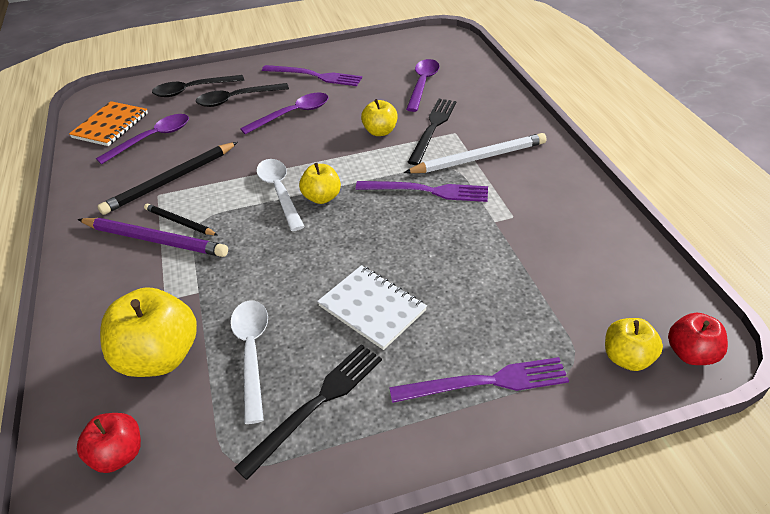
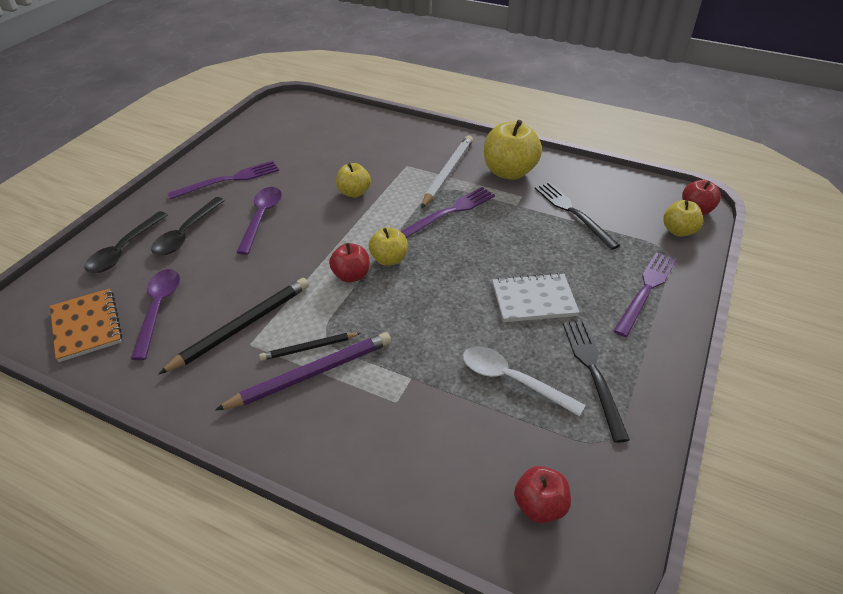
camera: 50 degrees left, 0 degrees up
(160, 356) = (460, 434): yellow apple -> yellow apple (509, 172)
(171, 180) = (242, 326): black pencil -> black pencil turned 135 degrees counterclockwise
(280, 192) = (351, 275): white spoon -> red apple
(423, 84) = (329, 144): purple spoon -> none
(432, 128) = (387, 170): black fork -> black fork (573, 213)

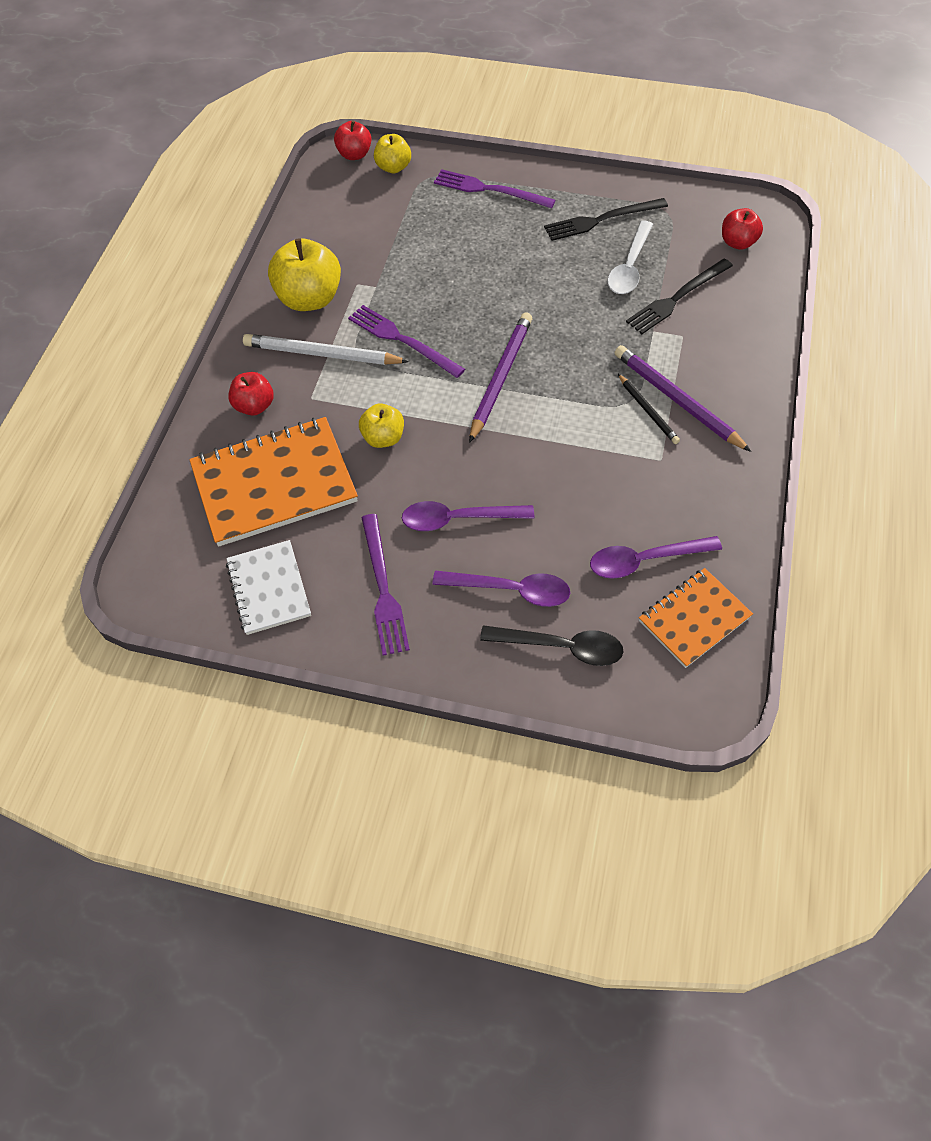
camera: 100 degrees left, 15 degrees up
(186, 233) = (511, 590): black spoon -> purple spoon
(228, 180) = (383, 588): purple fork -> purple fork turned 150 degrees counterclockwise
(242, 326) = (641, 474): black pencil -> none
(337, 146) = (274, 484): none -> orange notebook
(351, 275) = (536, 403): red apple -> red apple (254, 406)
(389, 259) = (500, 378): yellow apple -> purple pencil
(533, 300) = (526, 261): white notebook -> white notebook (269, 589)
(573, 213) = (380, 241): black fork -> black fork (677, 298)

